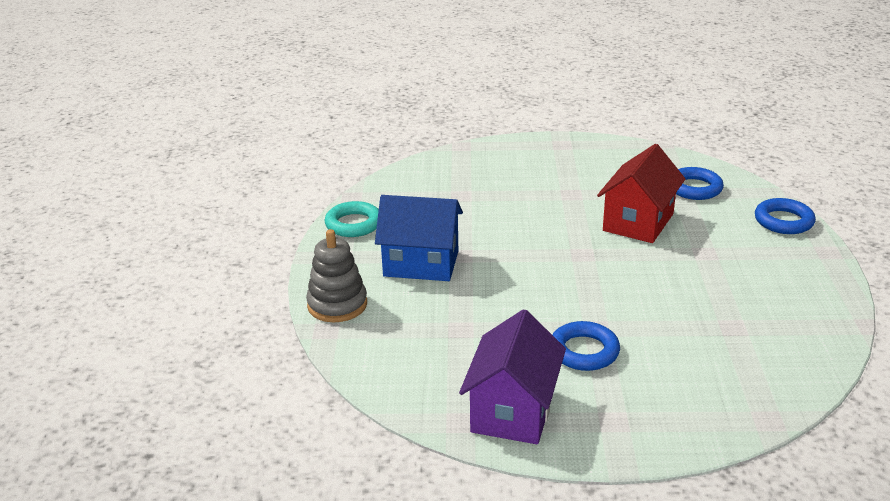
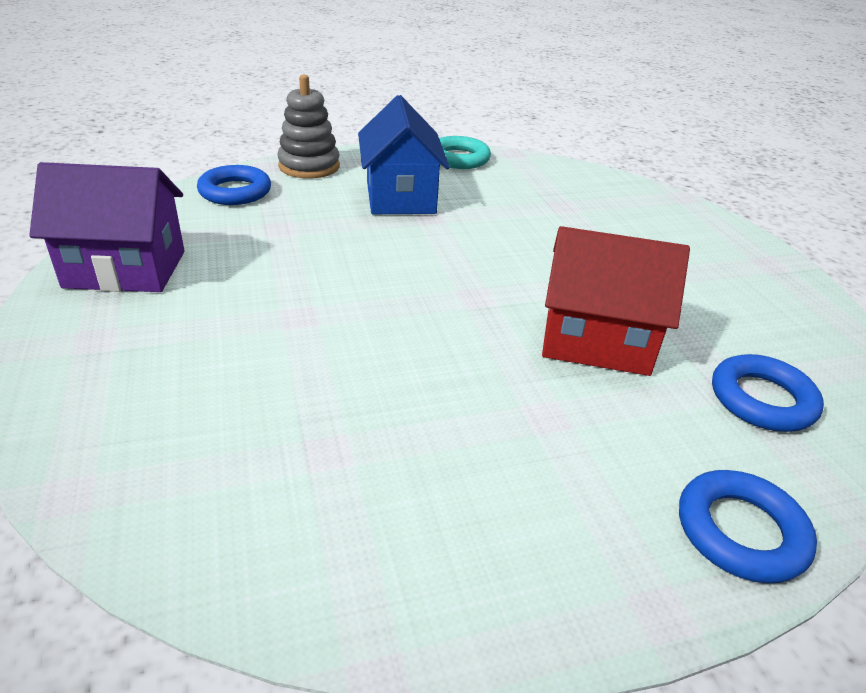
camera: 70 degrees right, 5 degrees up
(584, 351) = (243, 309): blue ring -> blue ring (235, 192)

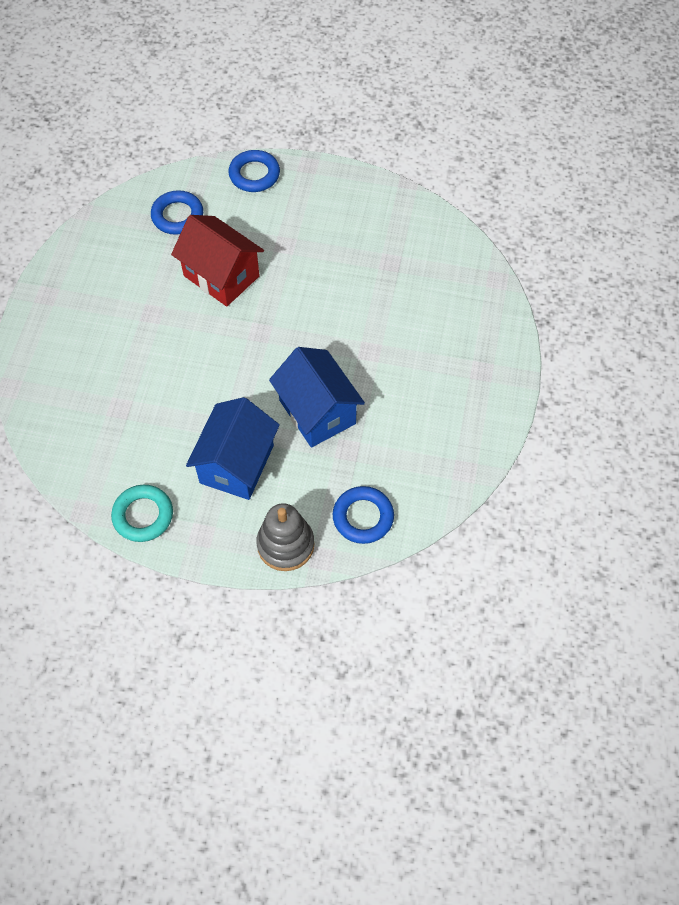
camera: 150 degrees left, 25 degrees up
(125, 269) = (459, 433): purple house -> none
(337, 246) = (317, 412): none -> blue house

